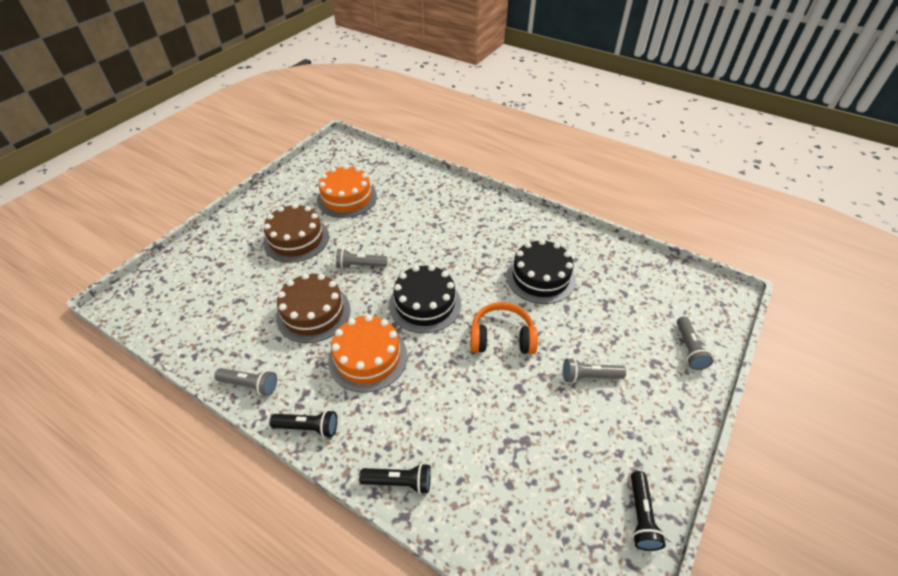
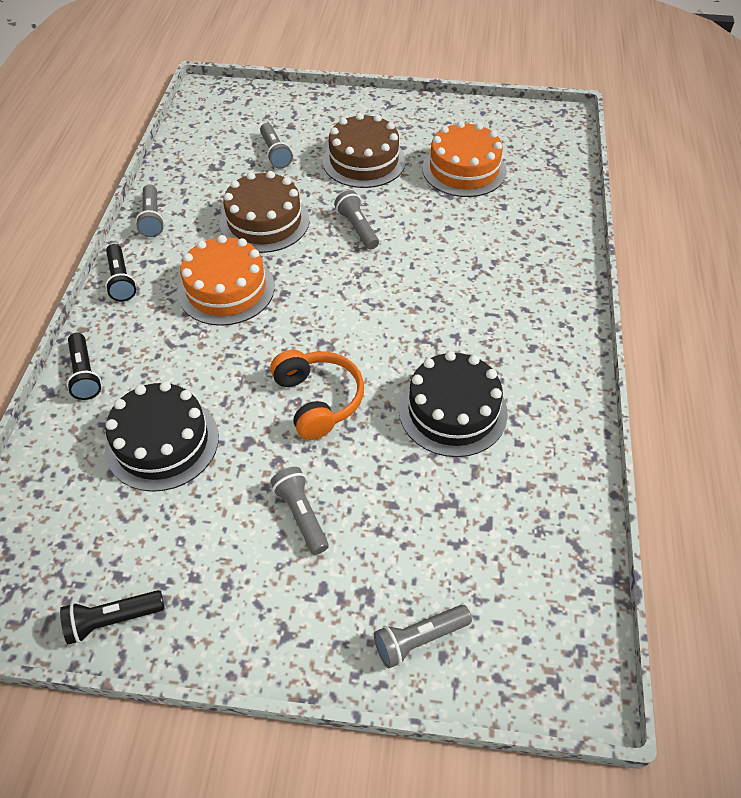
camera: 65 degrees right, 5 degrees up
(242, 283) = (275, 153): none -> grey flashlight
(425, 304) = (331, 307): black cake -> black cake (162, 442)

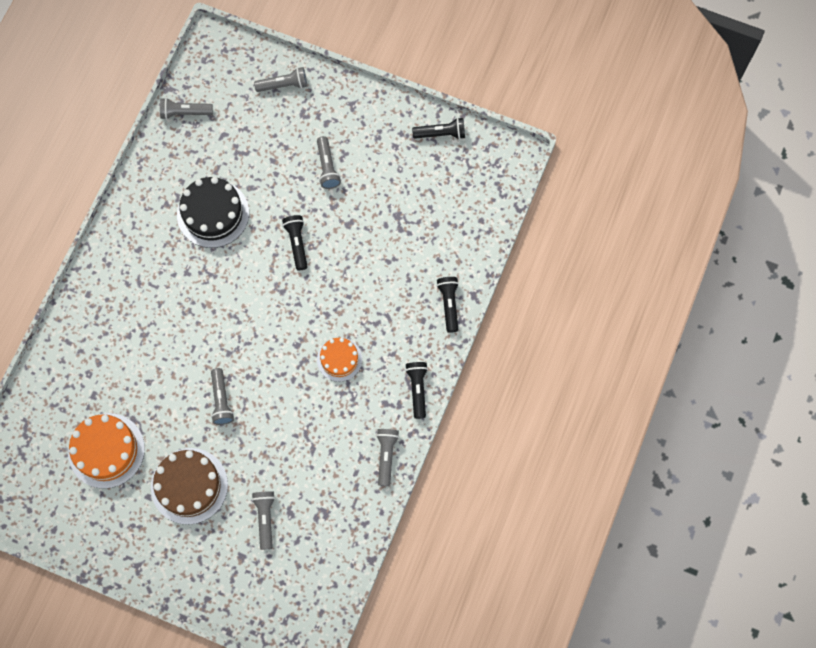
camera: 165 degrees left, 20 degrees up
(162, 442) = (402, 237): black cake -> none
(226, 289) = (339, 359): orange cake -> orange cake, size x0.61
(264, 221) = (294, 428): brown cake -> none
(318, 400) = (297, 243): orange headphones -> black flashlight
(566, 546) = (185, 113): none -> grey flashlight

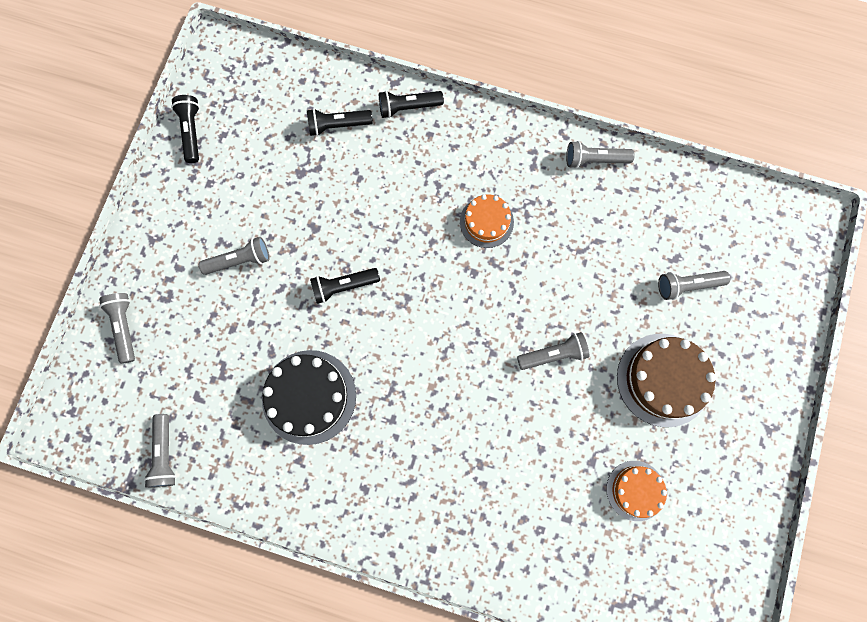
camera: 95 degrees left, 5 degrees up
(106, 450) = (635, 490): orange cake -> orange cake, size x0.61
(417, 389) = (513, 133): black flashlight -> black flashlight (338, 125)

